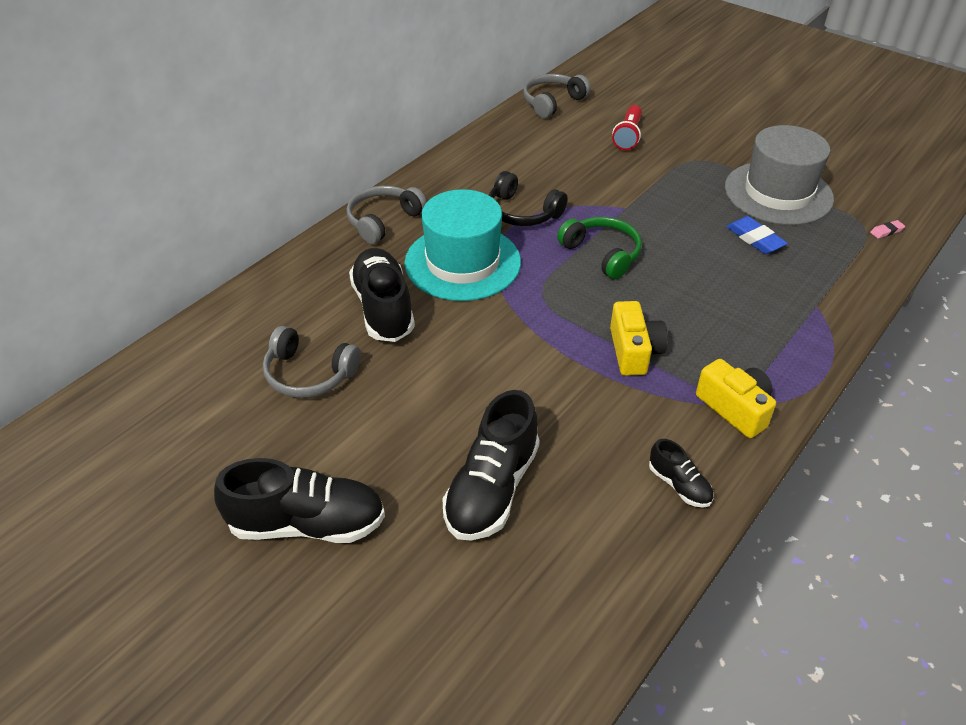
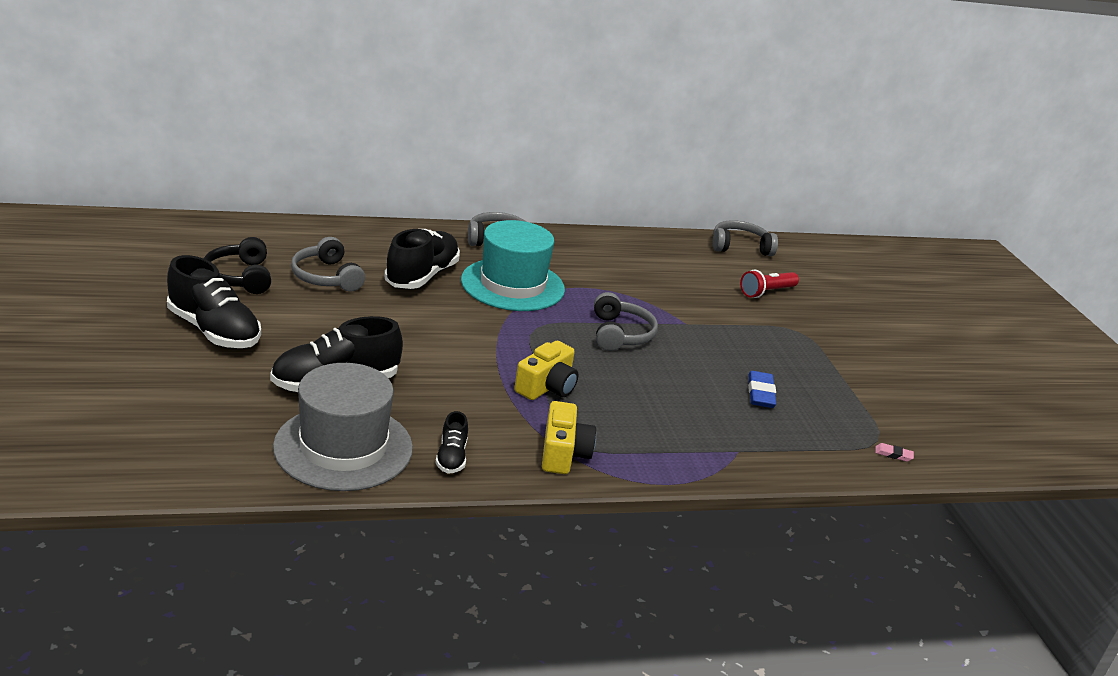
camera: 35 degrees right, 15 degrees down
(522, 212) = (602, 285): black headphones -> black headphones (239, 277)
(602, 254) = (620, 334): green headphones -> grey headphones
(778, 193) = (835, 384): grey hat -> grey hat (343, 447)

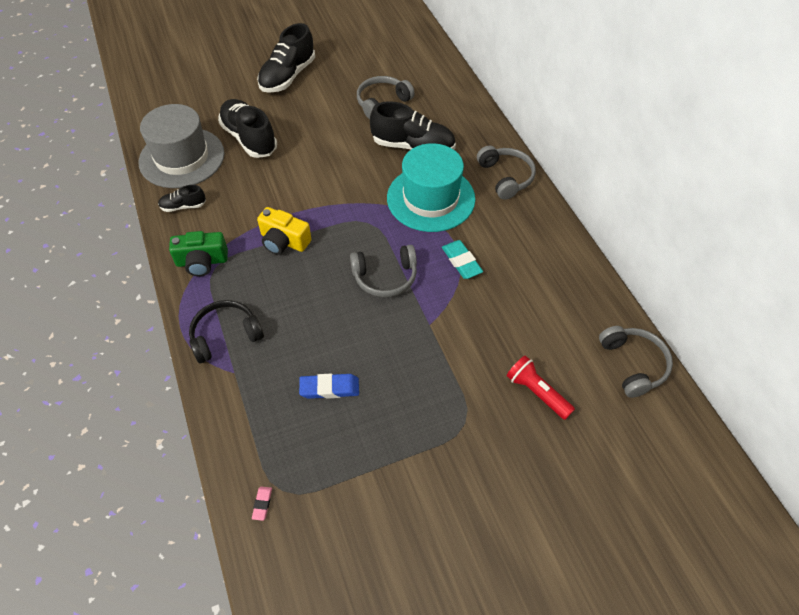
camera: 85 degrees right, 25 degrees up
(239, 277) = (359, 67): black headphones -> black headphones (225, 335)
(563, 453) = (202, 262): yellow camera -> green camera
(609, 289) = (461, 262): none -> turquoise eraser

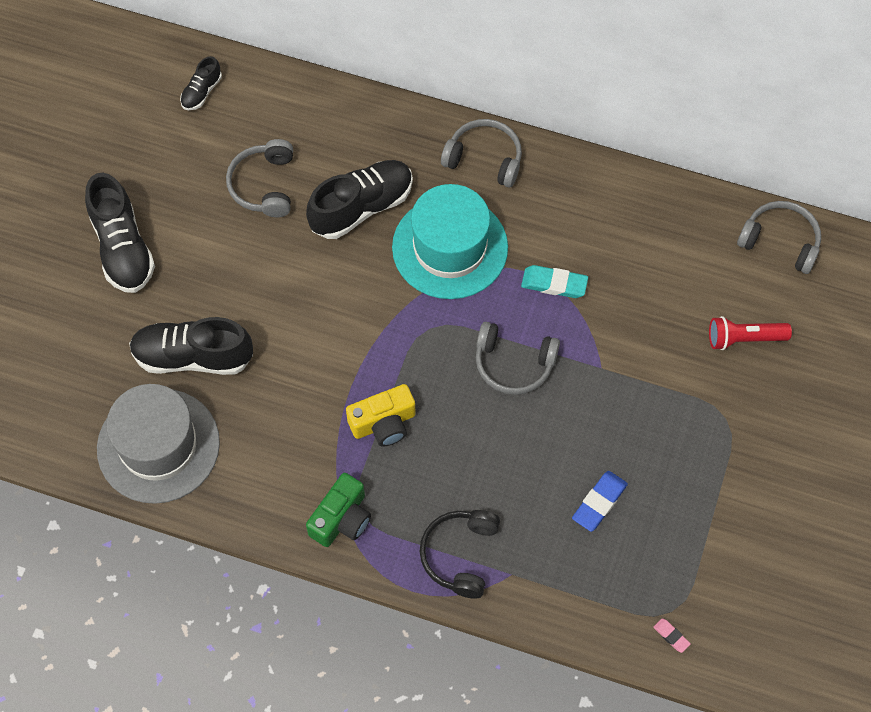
camera: 50 degrees left, 10 degrees up
(183, 206) = (241, 489): black shoe -> black shoe (201, 92)
(385, 277) = (513, 364): grey headphones -> grey headphones turned 75 degrees clockwise

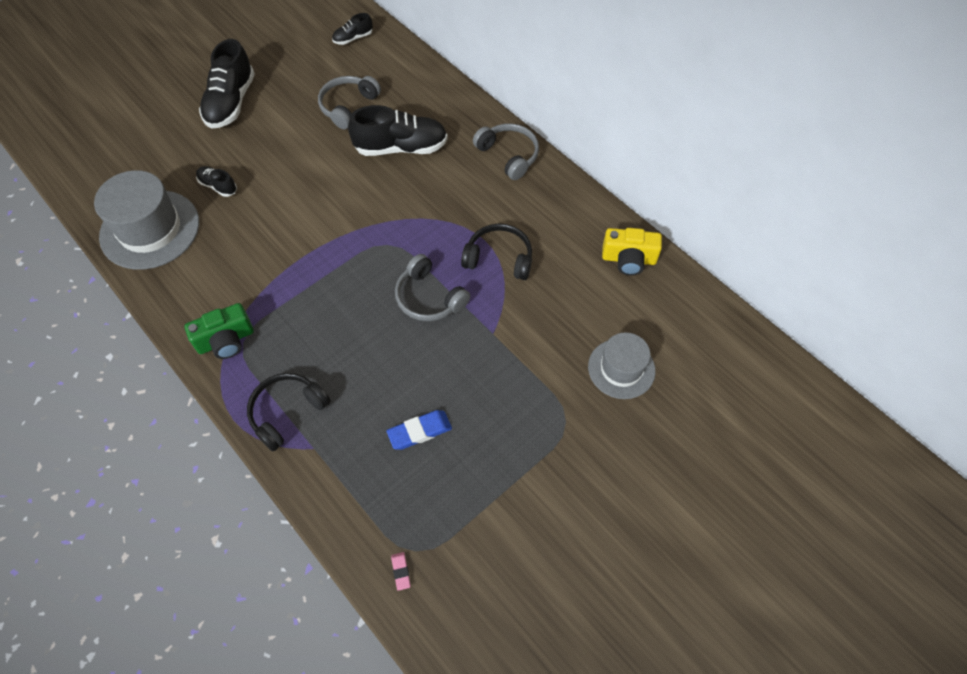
camera: 30 degrees right, 5 degrees down
(193, 357) = (218, 186): black shoe -> black shoe, size x0.51
(383, 423) = (306, 291): yellow camera -> yellow camera (628, 259)
(450, 247) = (442, 199): turquoise hat -> none
(554, 284) = (499, 258): turquoise eraser -> black headphones
(744, 338) = (621, 368): red flashlight -> grey hat
(780, 241) = (698, 312): grey headphones -> none

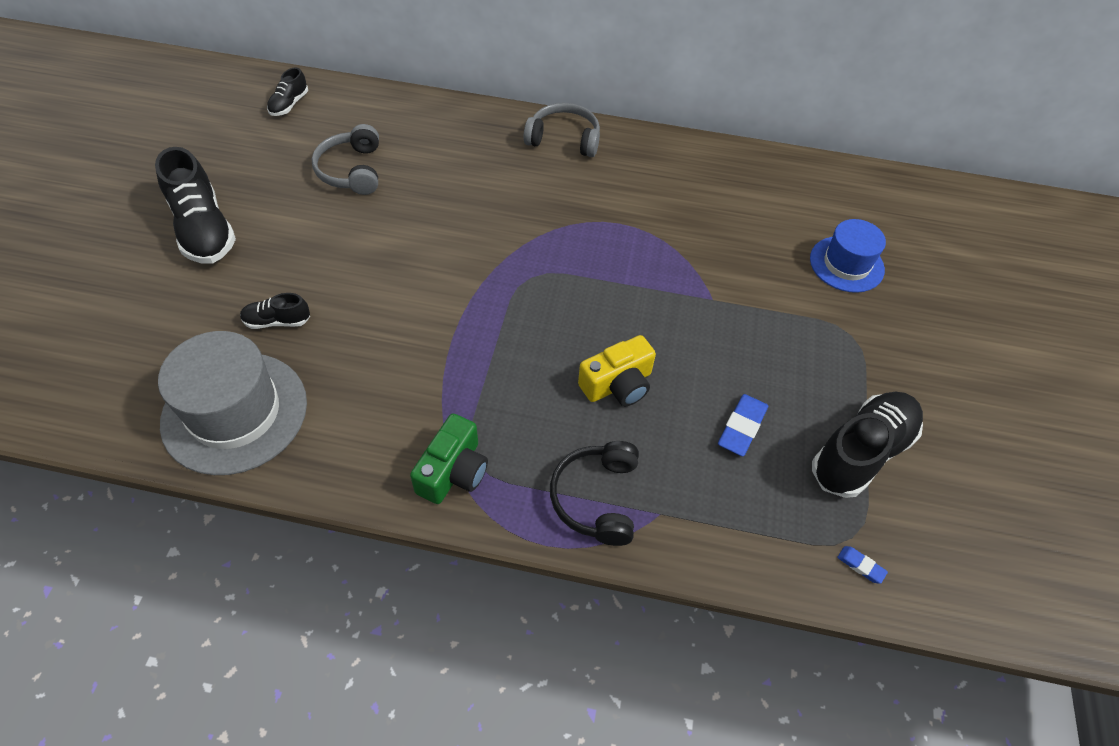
camera: 40 degrees left, 5 degrees down
(401, 147) = (450, 182): black shoe -> black shoe (861, 453)
(401, 571) = (860, 566): pink eraser -> blue eraser
(429, 298) = (622, 302): grey headphones -> none
(499, 258) = (649, 232): black headphones -> none
(621, 368) = (846, 264): grey hat -> blue hat
(628, 259) = (758, 173): yellow camera -> yellow camera (618, 384)

